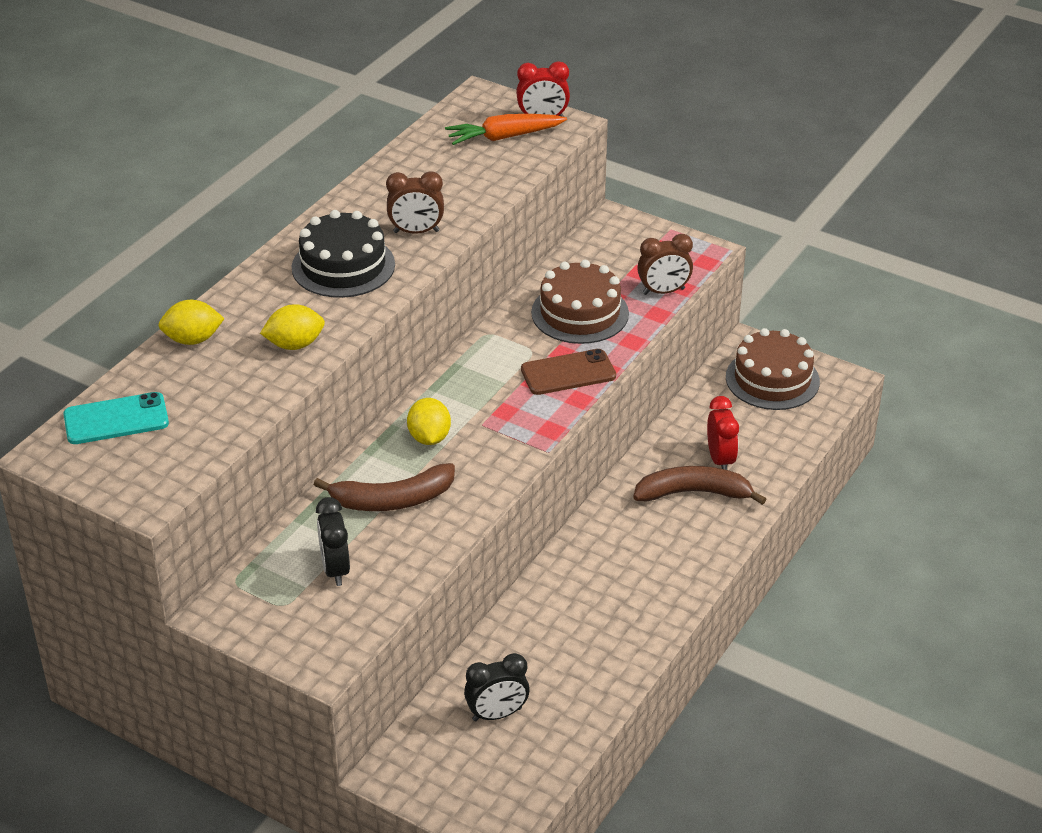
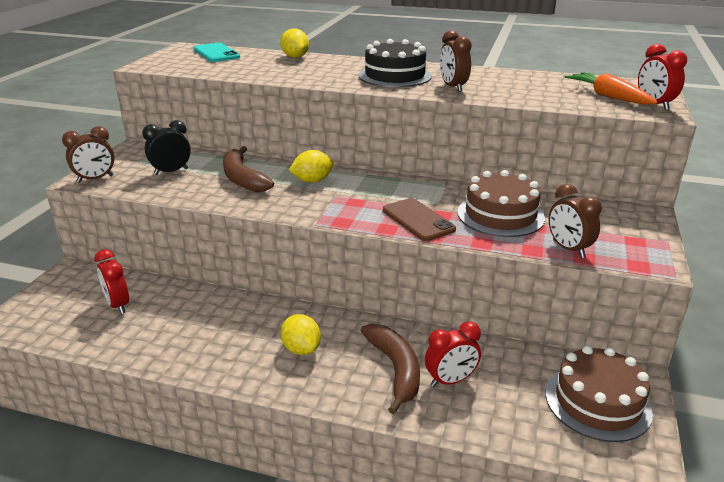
camera: 75 degrees right, 10 degrees down
(295, 345) = (302, 75): yellow lemon -> yellow lemon (301, 349)
(324, 650) = (95, 179): none -> brown clock
(497, 714) = (118, 305): black clock -> red clock

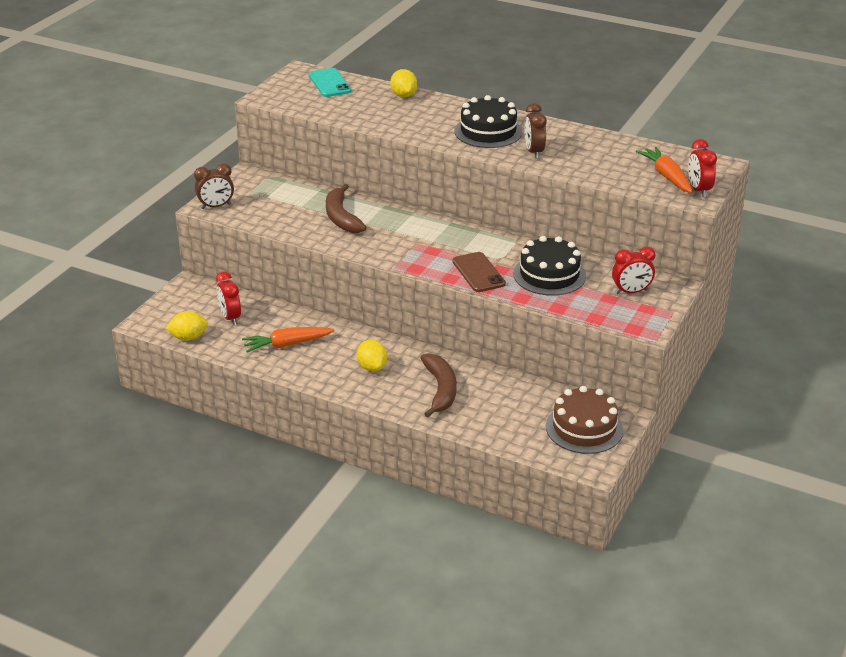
camera: 10 degrees right, 5 degrees up
(171, 172) = (280, 204): black clock -> none
(190, 331) = (287, 344): none -> orange carrot
(312, 181) = (401, 225): yellow lemon -> yellow lemon (188, 337)
(450, 380) = (479, 402): red clock -> red clock (631, 292)
(500, 215) = (549, 275): brown cake -> black cake
(568, 249) = (587, 310): brown clock -> none

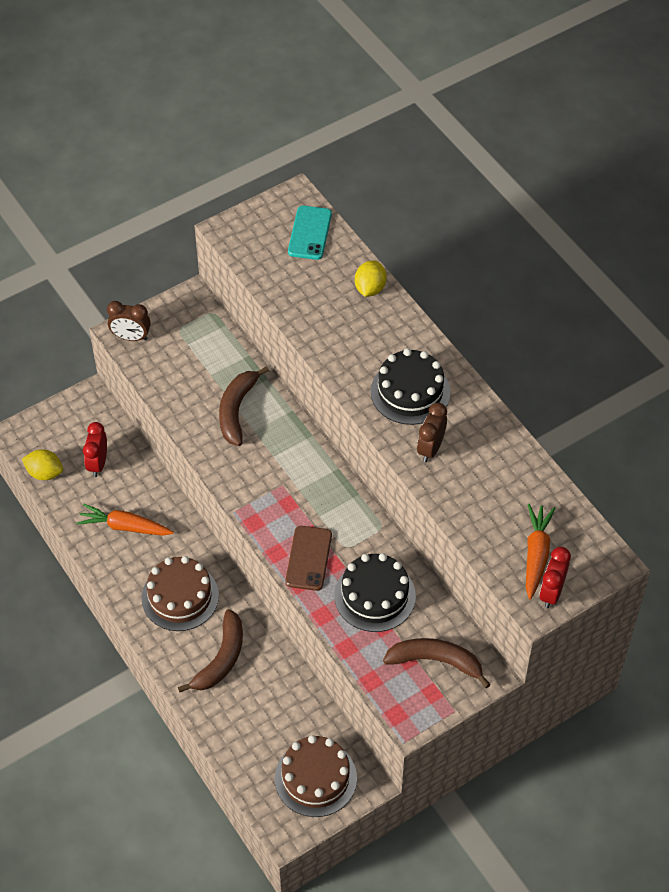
camera: 30 degrees right, 20 degrees up
(372, 367) = (180, 597): yellow lemon -> brown cake
(631, 292) = (436, 661): red clock -> brown banana

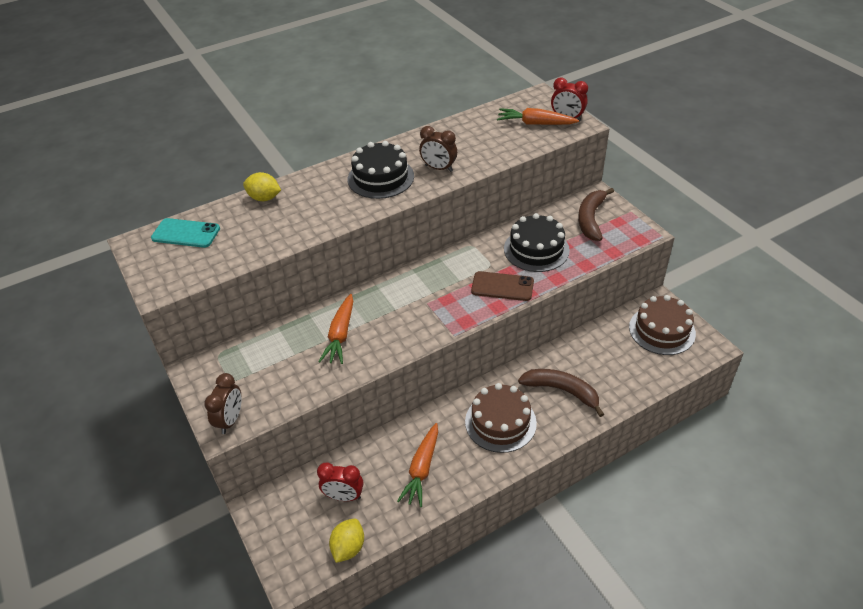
camera: 85 degrees left, 10 degrees down
(236, 410) = (340, 334): brown banana -> orange carrot

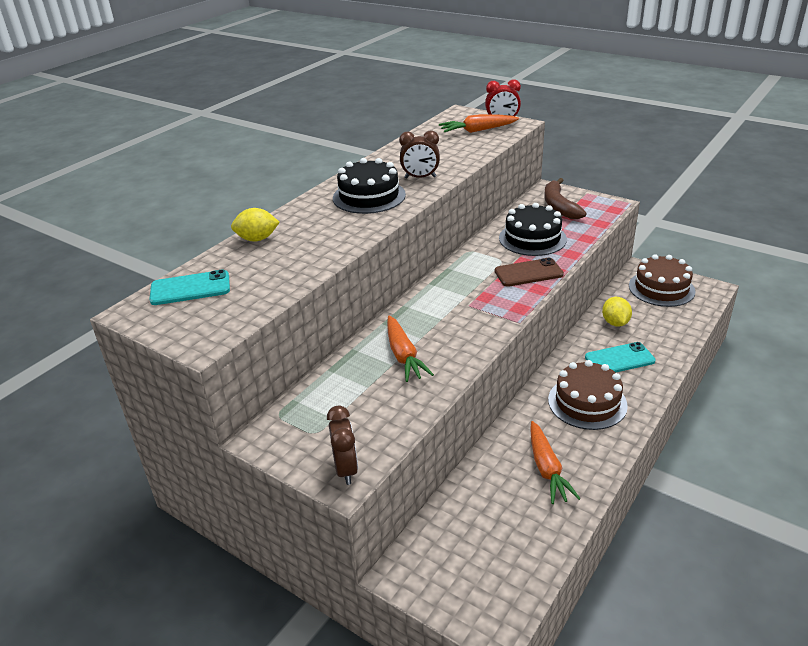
camera: 25 degrees left, 10 degrees down
(344, 496) = (487, 524): red clock -> none
(348, 547) = (532, 570): yellow lemon -> yellow lemon (615, 323)
(562, 391) = (619, 359): brown banana -> turquoise phone

